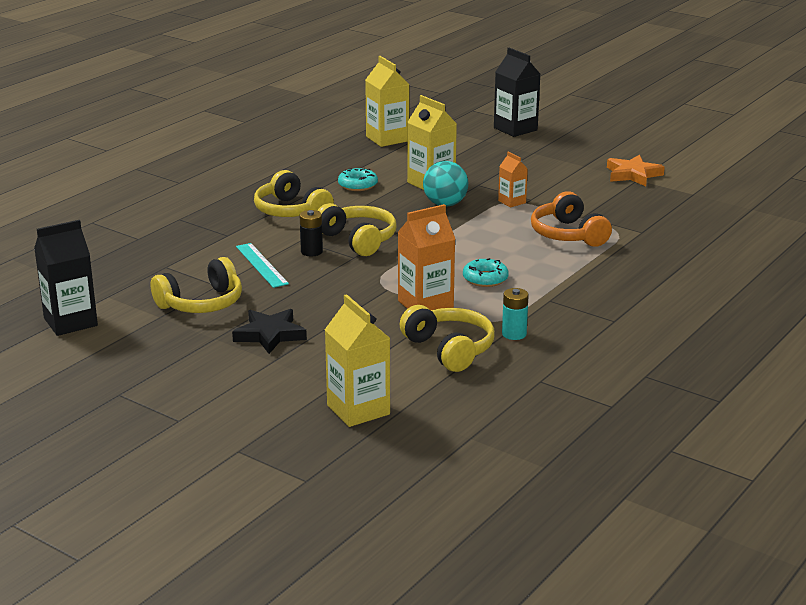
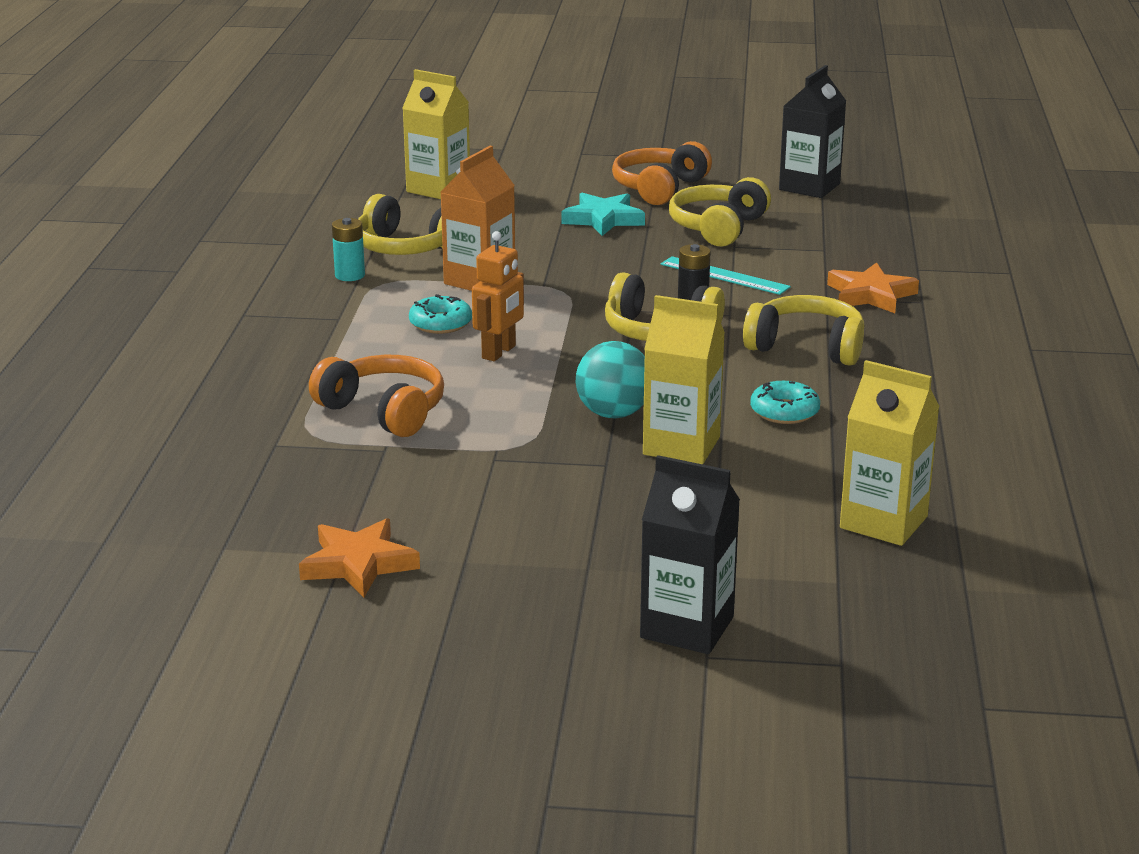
camera: 150 degrees right, 0 degrees up
(180, 355) = (659, 188): none -> orange headphones
(199, 230) = (870, 295): none -> orange star
(270, 335) = (603, 219): black star -> turquoise star
(468, 251) = (499, 352): none -> orange robot
(512, 202) = (518, 445): orange carton -> none

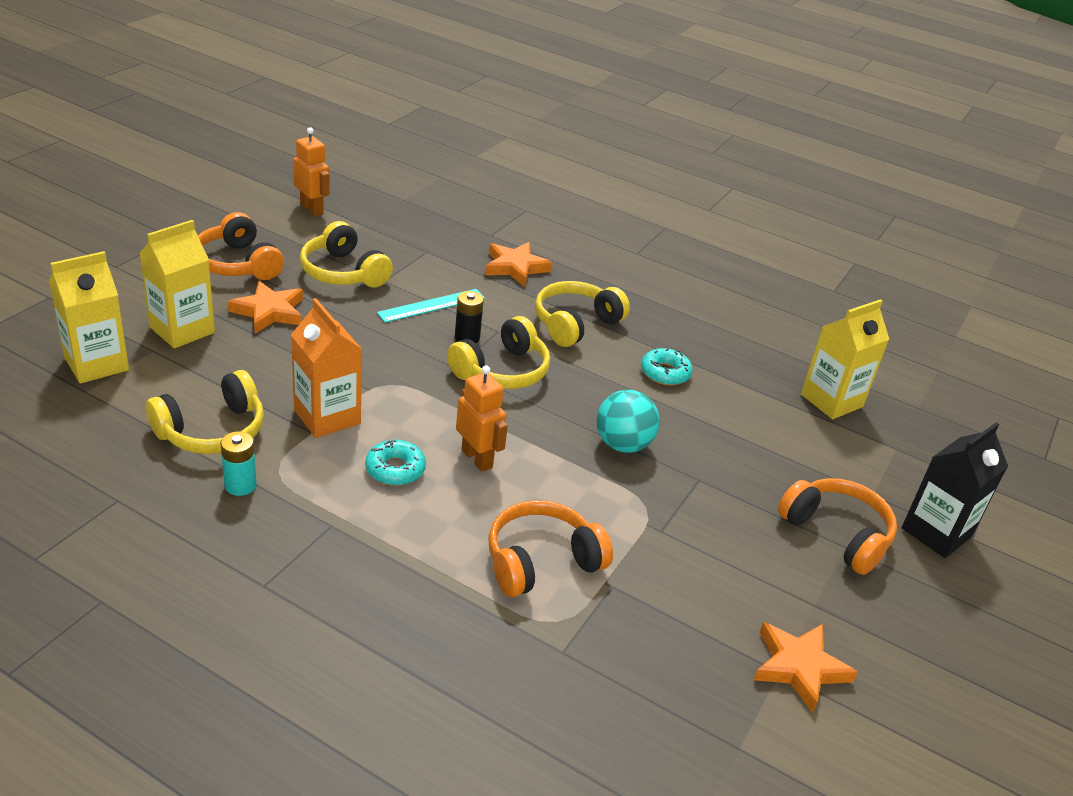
camera: 70 degrees left, 10 degrees up
(603, 219) = (269, 311): turquoise star -> orange star
(605, 559) = (837, 534): none -> orange headphones
(681, 446) = (690, 435): yellow carton -> yellow carton (182, 330)
(809, 187) = (312, 209): black carton -> orange robot

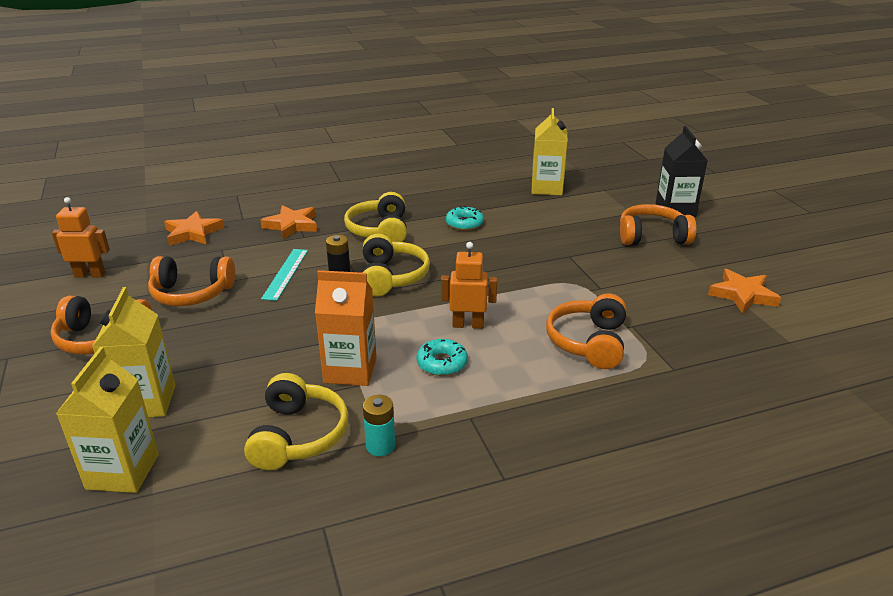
camera: 45 degrees left, 5 degrees down
(269, 311) = (188, 347): orange star -> orange star (193, 233)
(343, 272) = (191, 293): yellow headphones -> orange headphones
(623, 445) = (512, 266): turquoise ball -> none

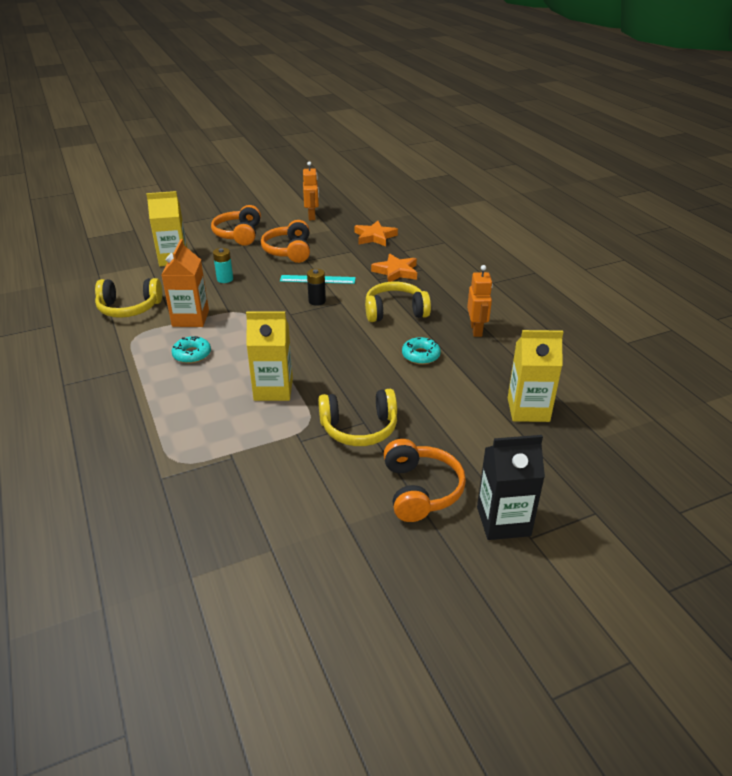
camera: 85 degrees right, 5 degrees up
(123, 471) = (117, 264): yellow carton -> yellow carton (273, 389)
(380, 446) = (110, 336): turquoise battery -> turquoise battery (225, 279)
(391, 277) = (315, 324): yellow headphones -> yellow headphones (359, 428)
(468, 325) = (242, 364): orange robot -> orange robot (476, 330)
(588, 342) = (209, 428): orange headphones -> none
(742, 295) = (287, 553): orange star -> none

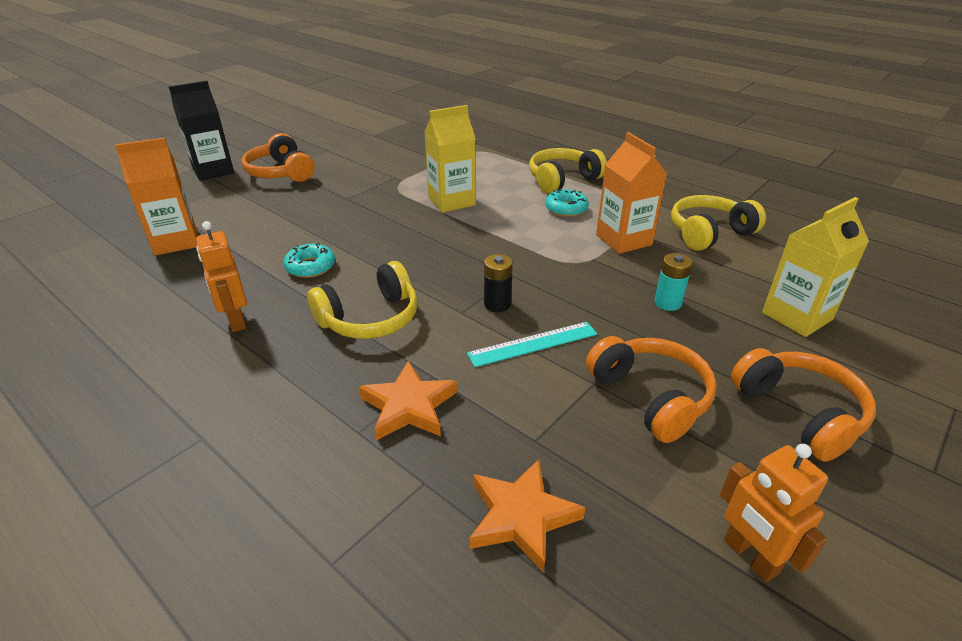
camera: 155 degrees right, 0 degrees up
(359, 428) = (349, 193): yellow headphones -> yellow headphones (562, 180)
(528, 410) = (176, 241): yellow carton -> orange carton

